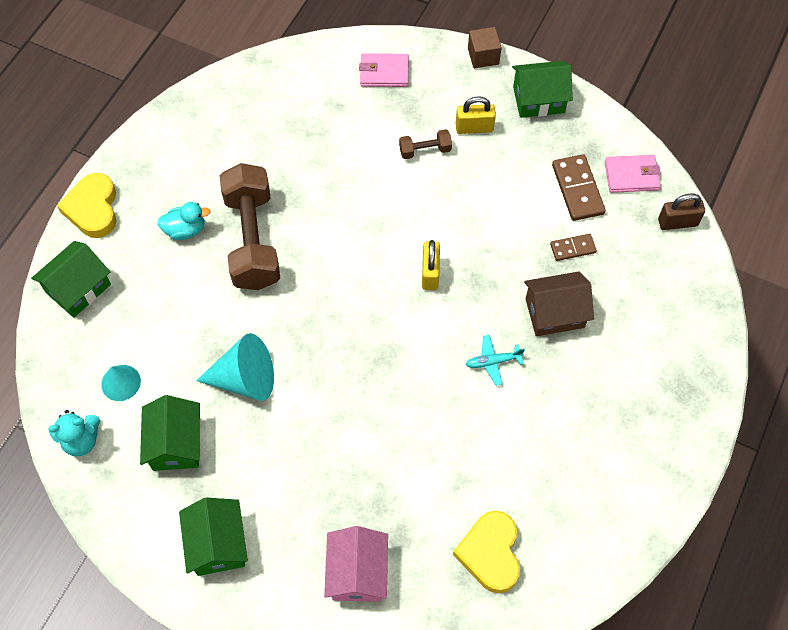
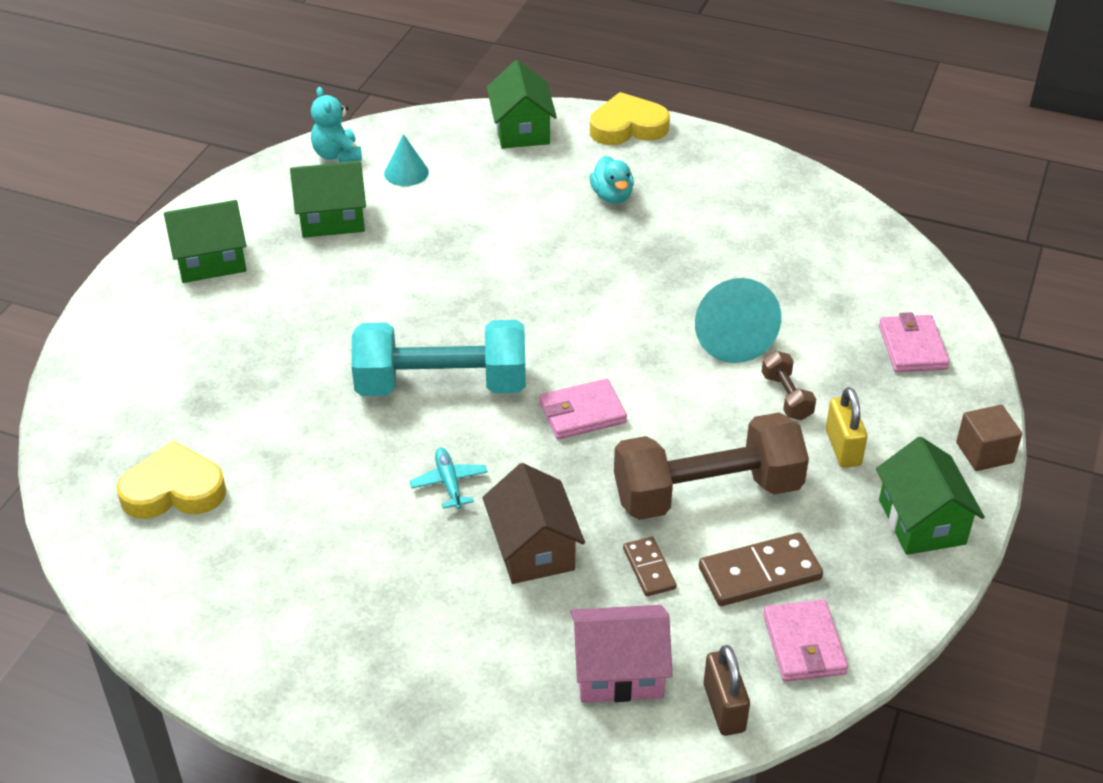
camera: 85 degrees right, 20 degrees down
(78, 288) = (521, 130): green house -> green house turned 45 degrees clockwise
(245, 379) = (414, 262): turquoise cone -> turquoise cone (730, 337)
(252, 240) = (607, 250): brown dumbbell -> brown dumbbell (707, 492)
(357, 572) = (164, 372): pink house -> pink house (618, 671)
(393, 363) = (441, 385): none -> turquoise dumbbell
(430, 273) = (582, 413): yellow padlock -> pink wallet

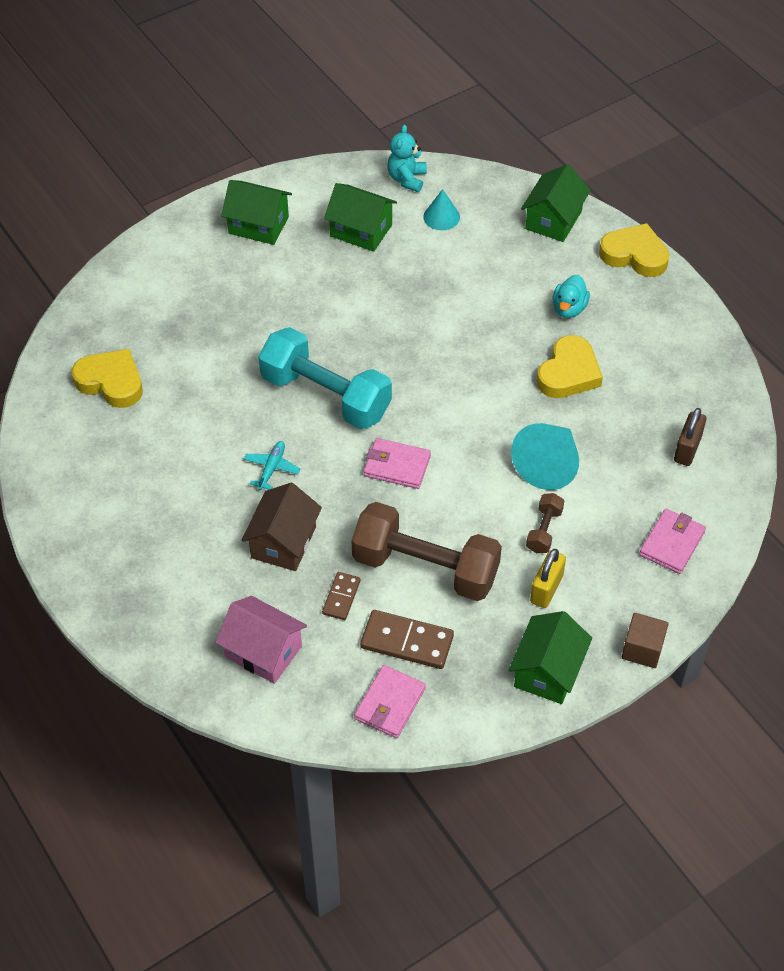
camera: 35 degrees right, 10 degrees up
(668, 250) = (568, 373): none -> yellow heart
(724, 708) = (304, 712): brown padlock -> brown padlock (687, 449)

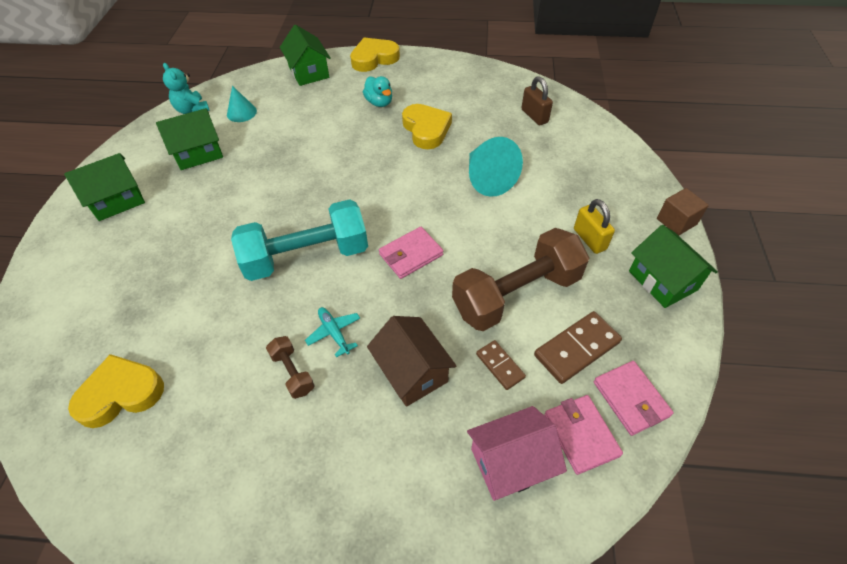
camera: 50 degrees left, 0 degrees up
(544, 530) = (539, 212): brown dumbbell -> brown dumbbell (292, 372)
(672, 543) = (600, 161): pink wallet -> pink wallet (581, 435)

